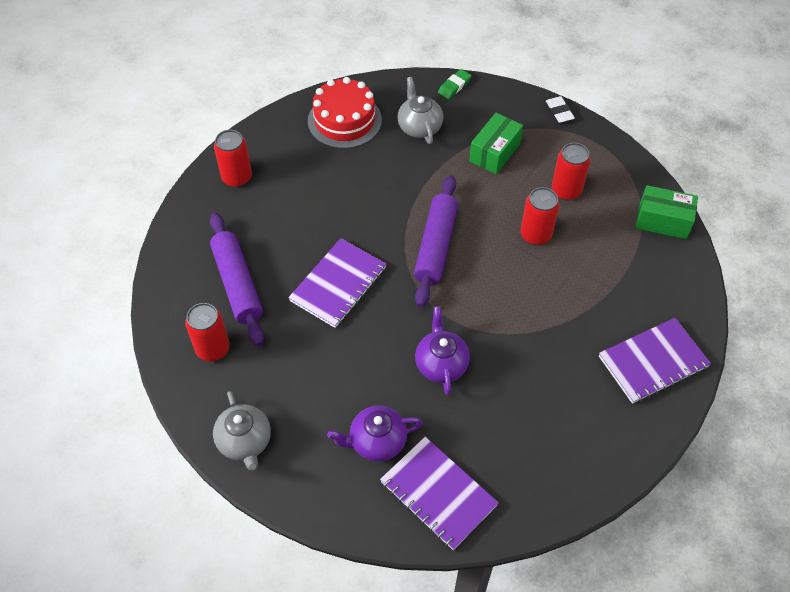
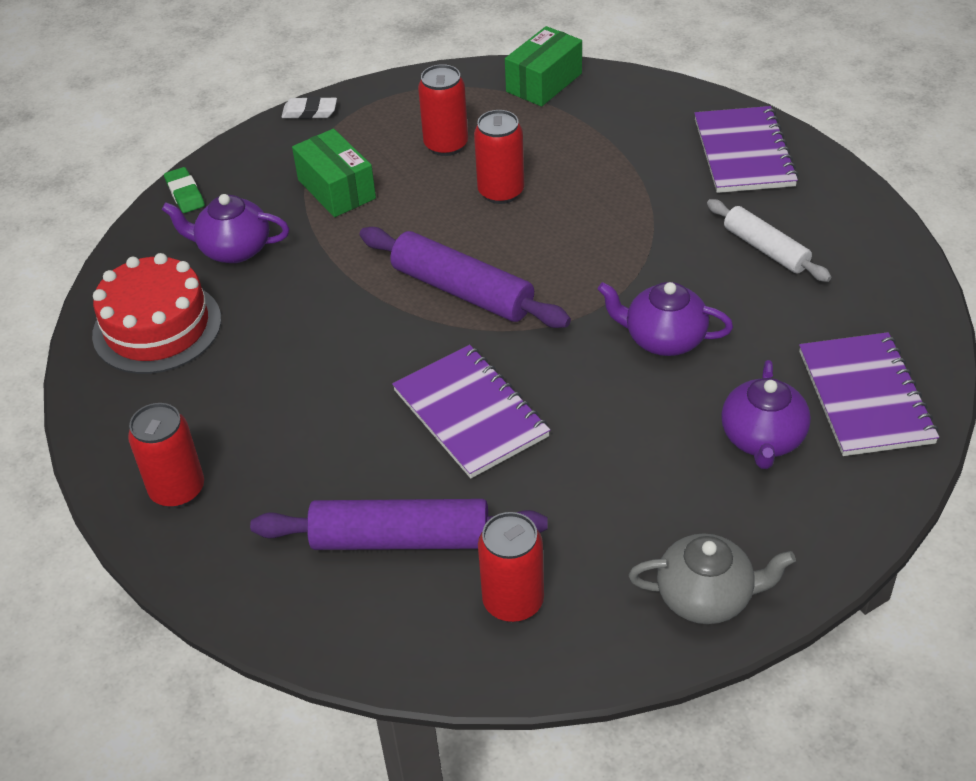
camera: 65 degrees left, 10 degrees down
(419, 127) = (233, 249): grey teapot -> purple teapot
(438, 494) = (865, 397): purple notebook -> purple notebook turned 75 degrees counterclockwise
(555, 401) = (765, 249): none -> white rolling pin

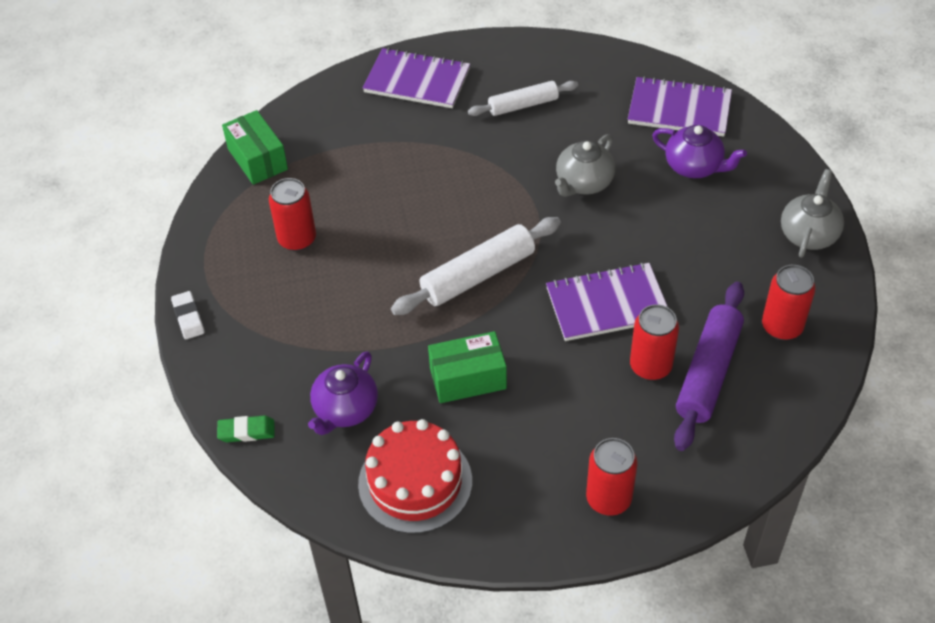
camera: 70 degrees left, 5 degrees up
(309, 112) = (188, 317): white eraser -> white eraser turned 45 degrees counterclockwise
(336, 189) = (309, 323): green box -> green box (468, 378)
(462, 291) = (478, 275): purple rolling pin -> white rolling pin
(501, 192) = (377, 222): red can -> red can (650, 366)
(663, 339) = (583, 183): purple teapot -> grey teapot

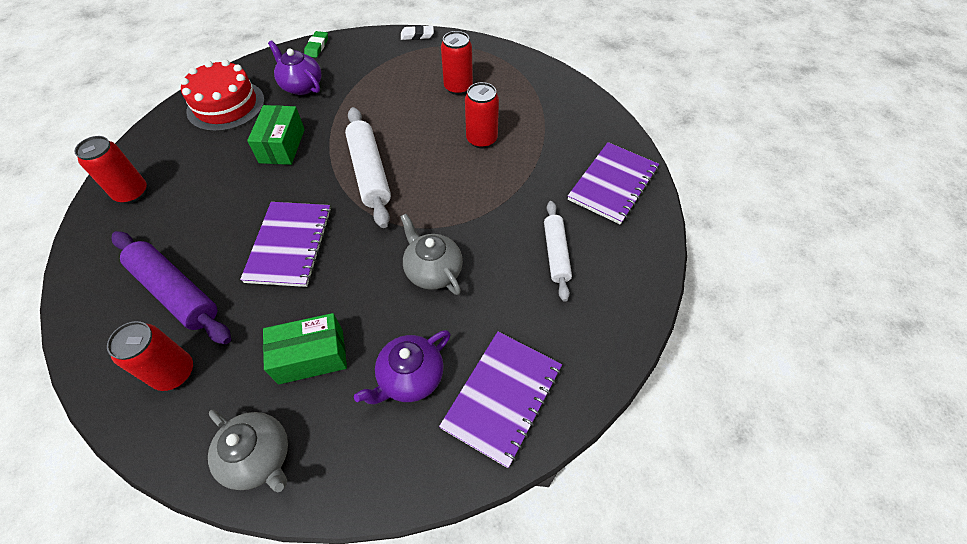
camera: 105 degrees right, 5 degrees up
(257, 159) = (548, 80): green box -> green box (311, 357)
(650, 366) = (212, 254): red can -> red can (481, 139)

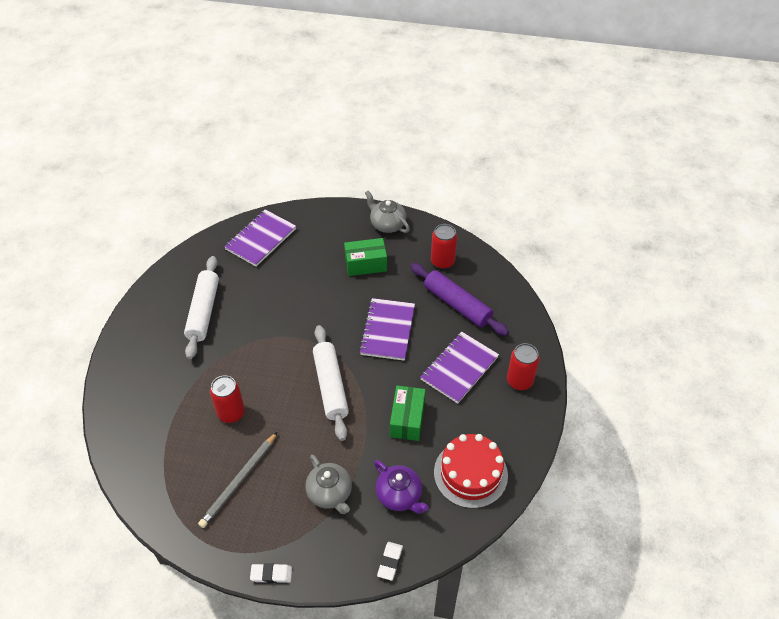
camera: 175 degrees left, 5 degrees down
(317, 47) = (390, 562): green eraser -> white eraser
(410, 378) = (309, 251): purple teapot -> none
(433, 271) = (289, 306): grey teapot -> grey teapot (330, 493)
(458, 87) = (239, 481): red can -> grey pencil
(556, 253) = (203, 311): white rolling pin -> white rolling pin, size x1.55
(613, 184) = (138, 361): purple notebook -> purple notebook (459, 368)

